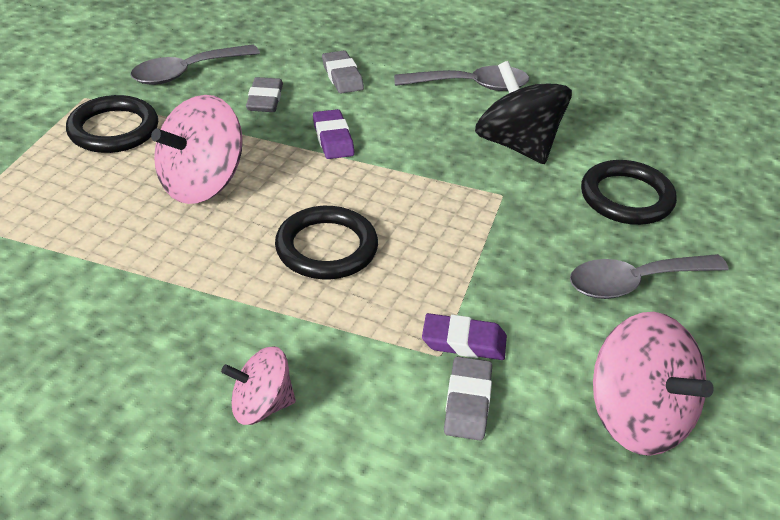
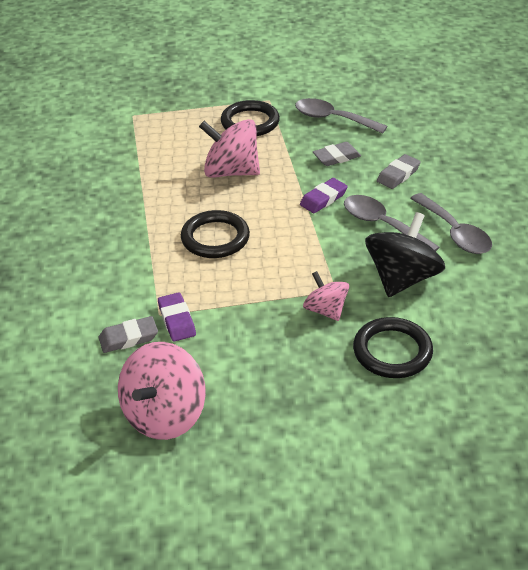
camera: 65 degrees right, 0 degrees up
(261, 406) = (77, 265): pink spinning top -> pink spinning top (325, 310)
(634, 282) = (295, 381): grey spoon -> grey spoon (382, 225)

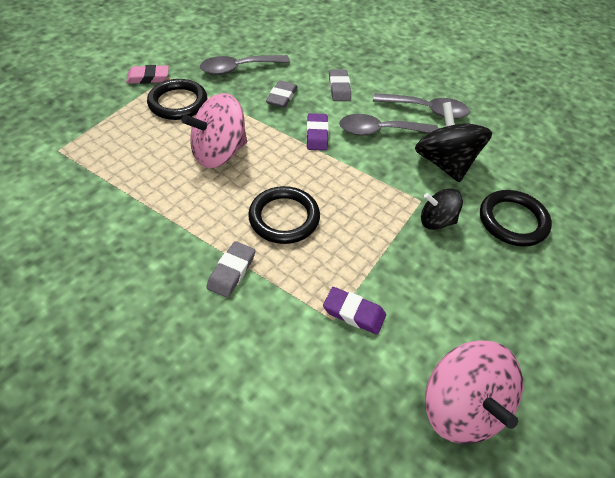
camera: 50 degrees left, 10 degrees up
(128, 338) = (340, 362): grey eraser -> grey eraser (231, 271)
(253, 94) = (148, 78): none -> pink eraser
(325, 310) = (436, 221): pink spinning top -> black spinning top

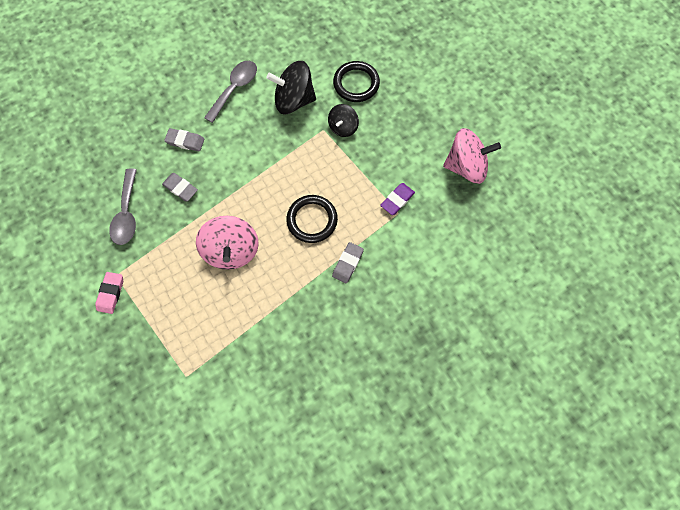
camera: 70 degrees left, 20 degrees up
(178, 103) = (157, 272): black ring -> none
(231, 271) = (347, 263): grey eraser -> grey eraser turned 75 degrees clockwise
(317, 135) = (236, 175): purple eraser -> none
(380, 131) = (247, 130): grey spoon -> none

